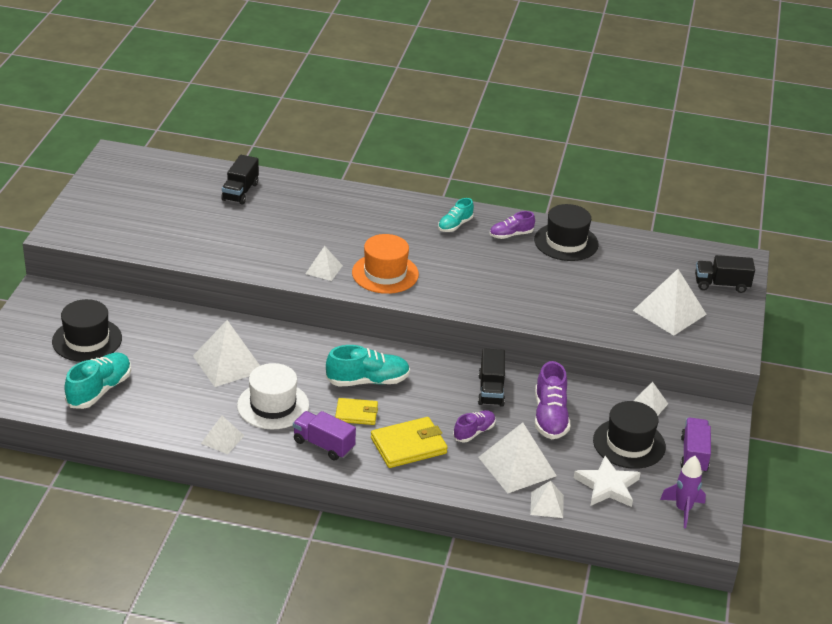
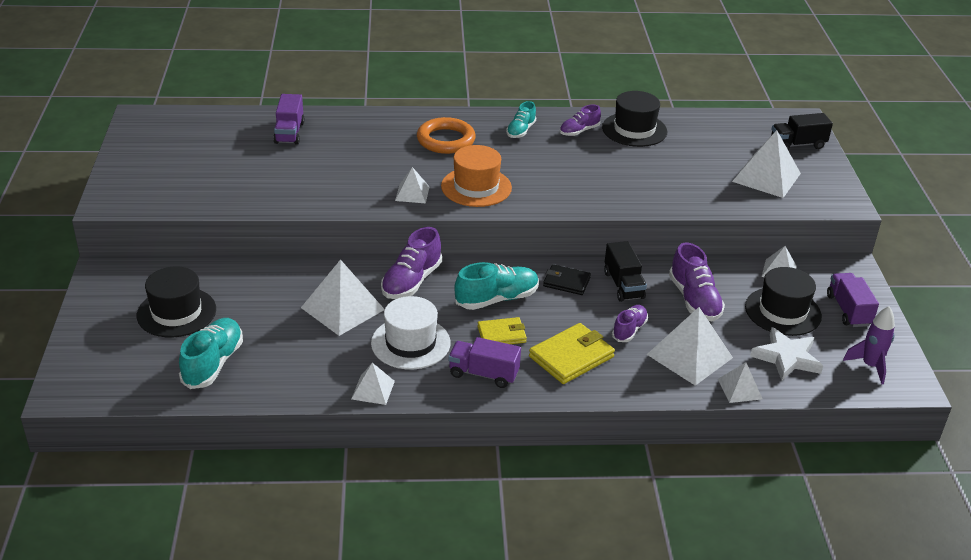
camera: 15 degrees left, 0 degrees up
(240, 192) = (289, 133): black truck -> purple truck
(299, 350) = (411, 281): none -> purple shoe
(379, 223) = (446, 140): none -> orange ring
(439, 377) = (566, 282): none -> black wallet

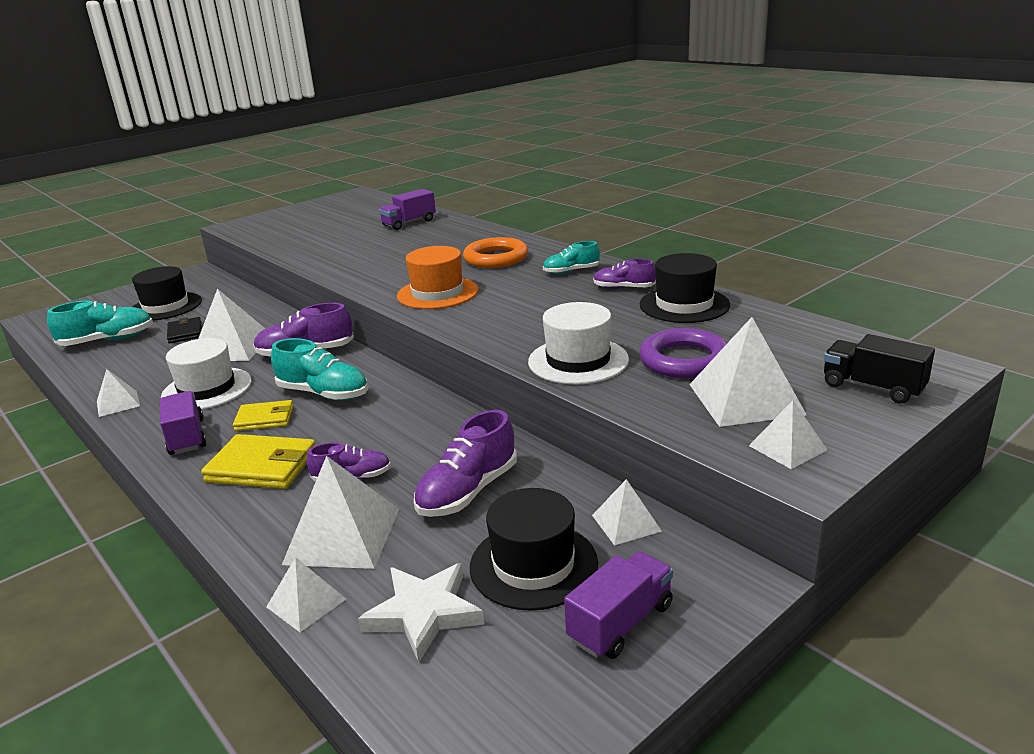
camera: 55 degrees right, 10 degrees down
(412, 193) = (385, 280): white pyramid -> white pyramid (787, 447)
(501, 334) = (264, 419): yellow wallet -> yellow wallet turned 45 degrees counterclockwise
(566, 282) = (399, 411): black wallet -> black wallet (185, 333)
(623, 285) = (437, 440): black truck -> none
(659, 194) = (578, 361): none -> white hat
(703, 168) = (684, 360): none -> purple ring
(870, 366) = (496, 709): purple rocket -> none

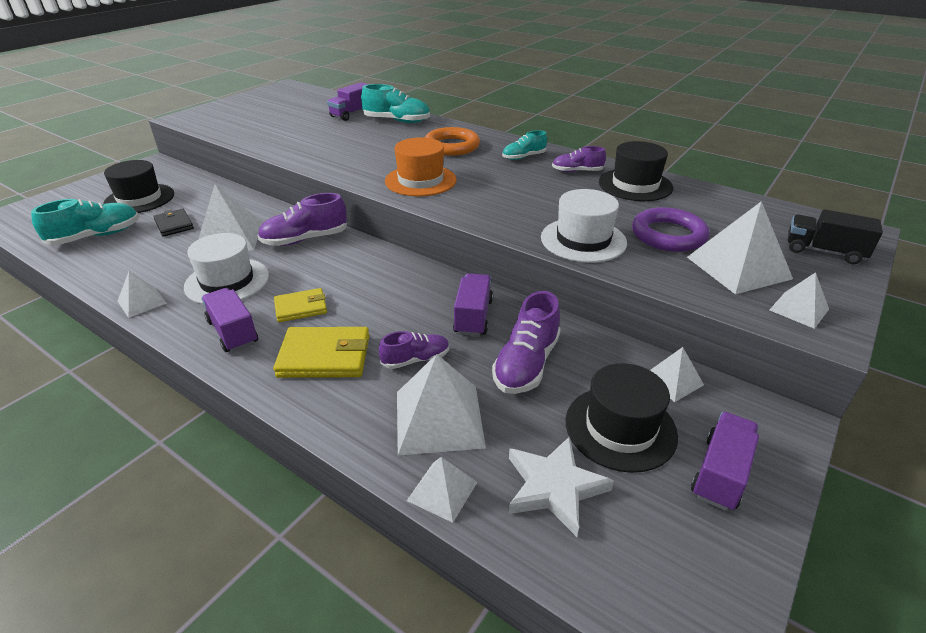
camera: 15 degrees left, 10 degrees up
(323, 393) = (344, 279): turquoise shoe -> turquoise shoe (397, 121)
(438, 440) = (473, 317): none -> purple truck

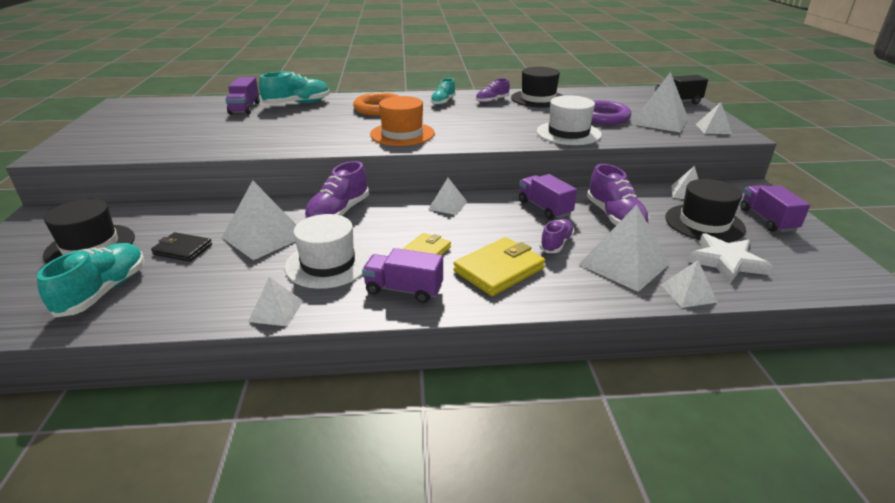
camera: 40 degrees left, 5 degrees down
(394, 271) = (448, 205): none -> white pyramid

